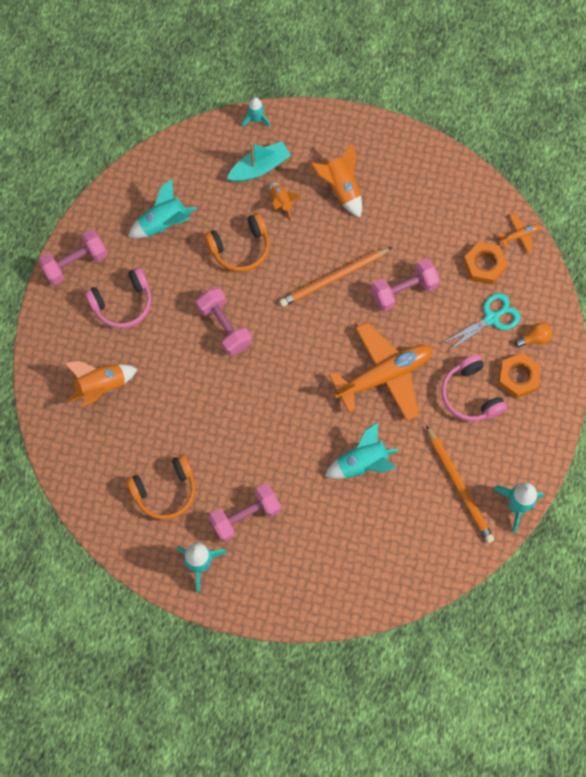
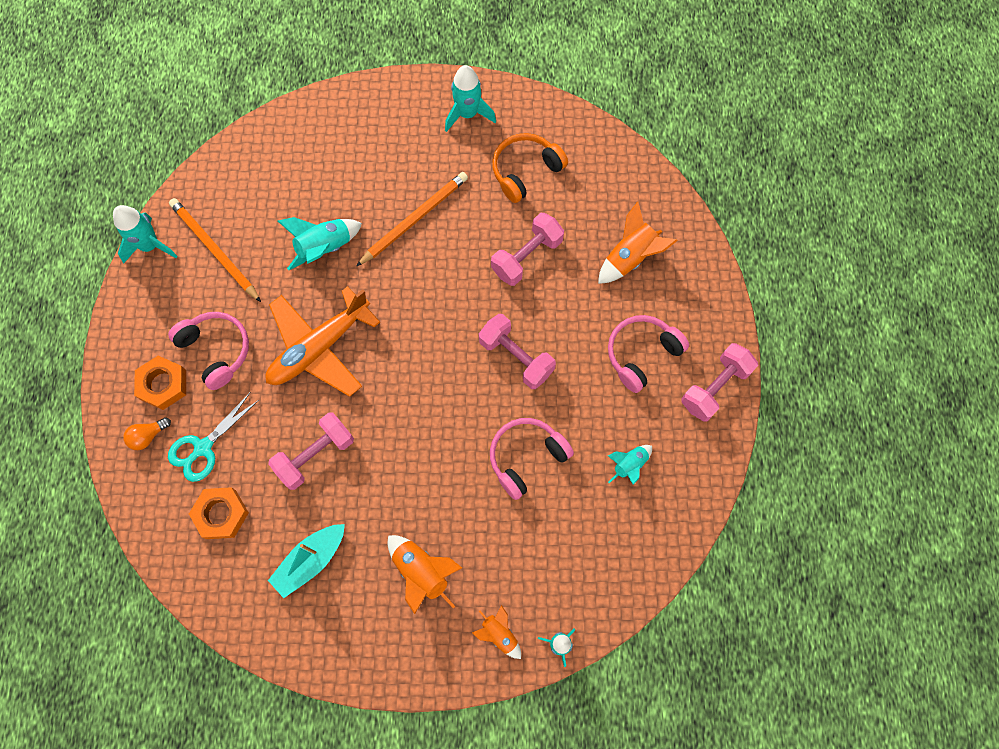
camera: 165 degrees right, 0 degrees up
(163, 223) = (629, 465): turquoise rocket -> turquoise rocket, size x0.62
(240, 248) = (526, 457): orange headphones -> pink headphones
(245, 516) = (435, 167): pink dumbbell -> pink dumbbell (527, 256)
(259, 167) = (534, 573): turquoise boat -> turquoise boat (310, 561)
(281, 202) = (492, 531): orange rocket -> orange rocket (499, 634)
(334, 278) = (403, 449): orange pencil -> orange pencil (414, 220)
(519, 235) = (181, 567): orange plane -> none

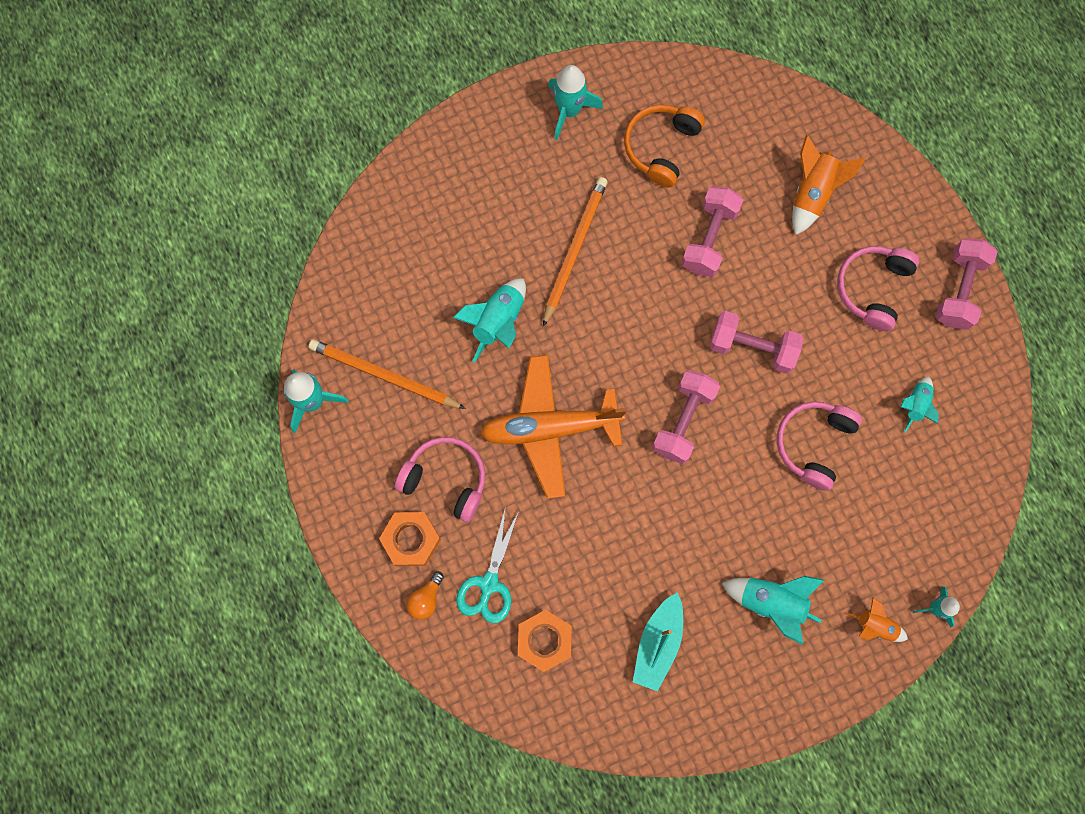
camera: 25 degrees left, 5 degrees up
(315, 455) = (606, 538): pink dumbbell -> pink dumbbell (683, 421)
(319, 347) = (550, 428): orange plane -> orange plane turned 60 degrees clockwise
(422, 572) = (771, 603): orange rocket -> turquoise rocket

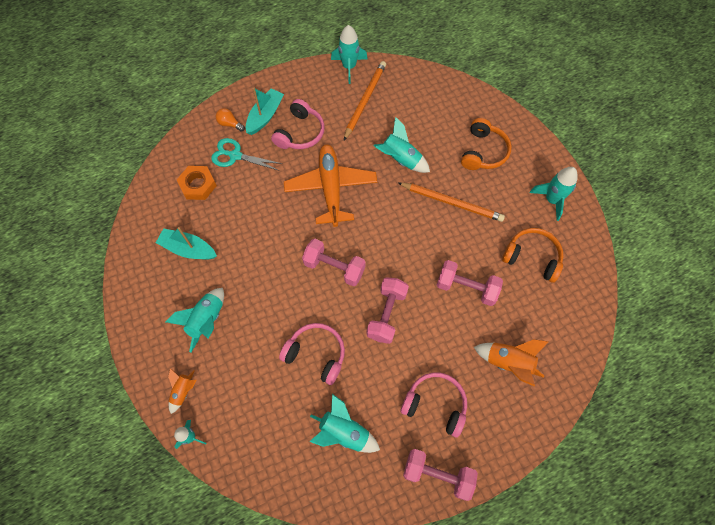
camera: 90 degrees right, 10 degrees down
(411, 540) = (265, 116): orange nut -> turquoise boat
(485, 198) = (483, 152): none -> orange headphones
(915, 405) = (344, 432): turquoise rocket -> turquoise rocket, size x1.60

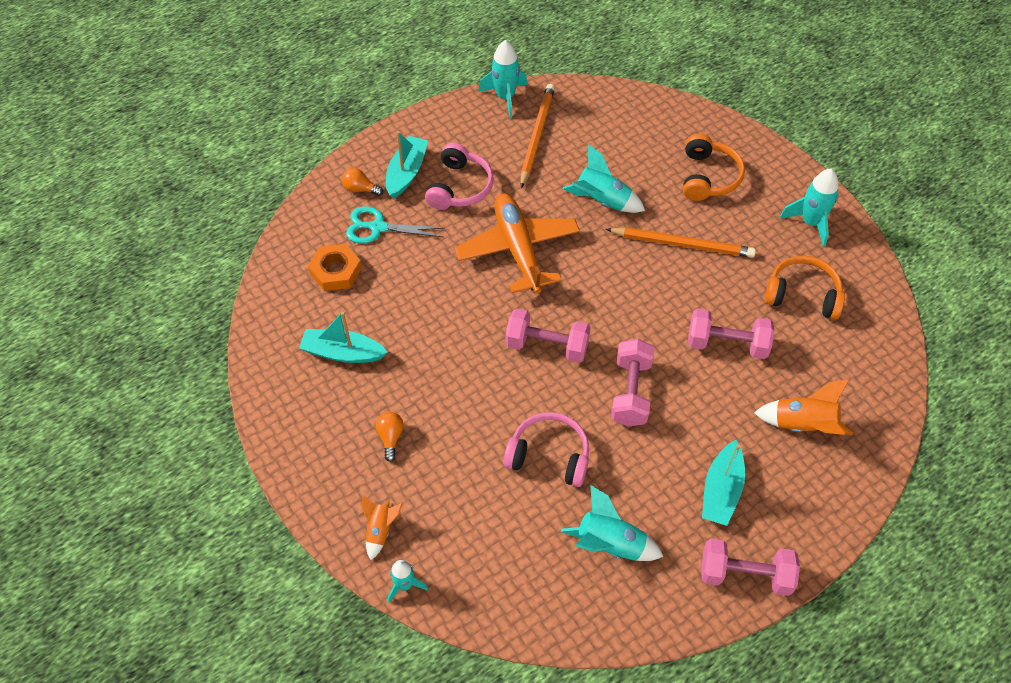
camera: 10 degrees left, 10 degrees down
(207, 320) = (390, 437): turquoise rocket -> orange light bulb
(435, 404) = (721, 490): pink headphones -> turquoise boat

